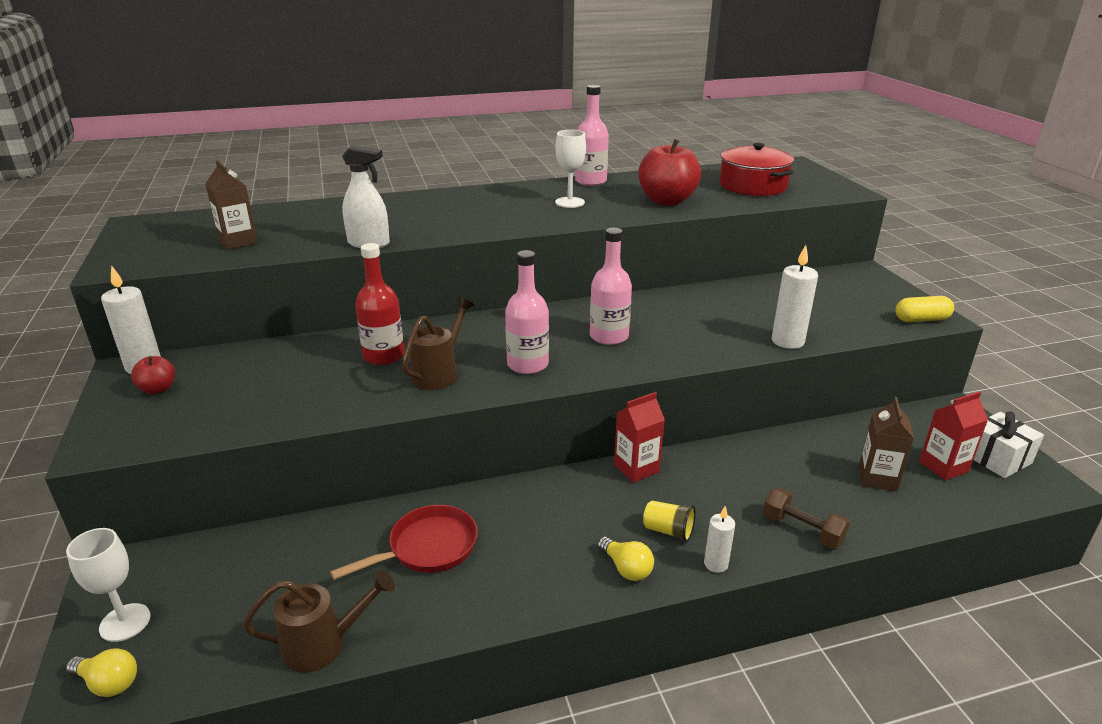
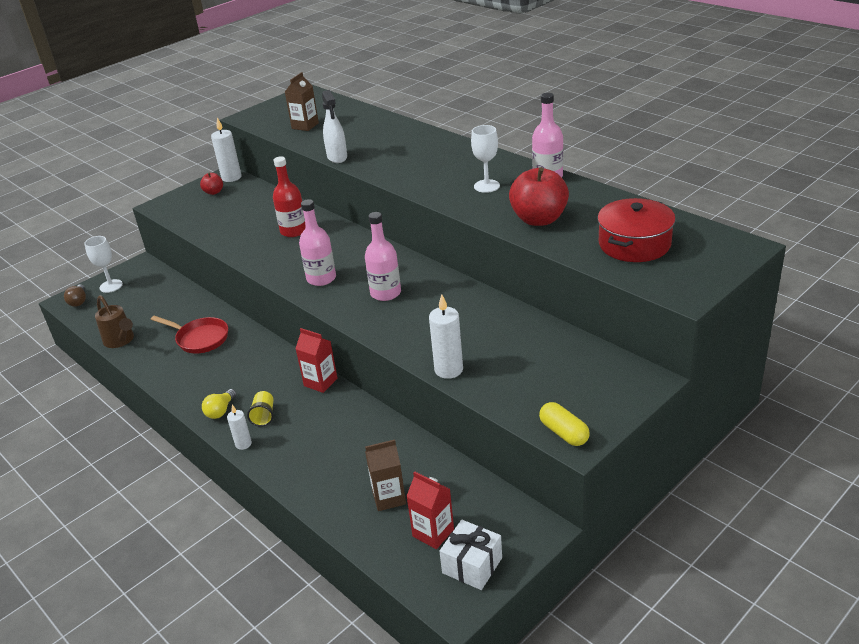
camera: 65 degrees right, 5 degrees up
(108, 683) = (79, 301): yellow light bulb -> brown light bulb
(439, 373) = (287, 255): brown watering can -> none
(802, 530) = (299, 472): brown dumbbell -> none

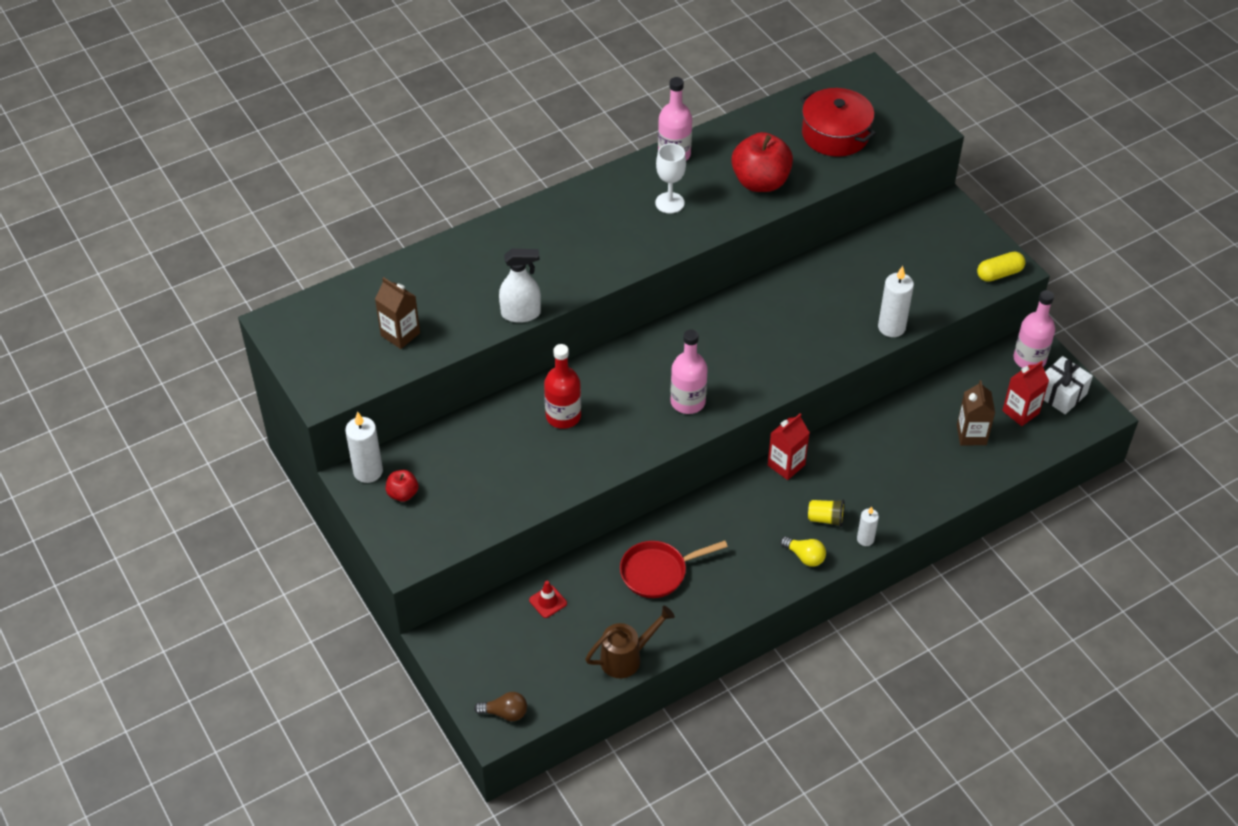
camera: 80 degrees left, 15 degrees up
(111, 286) = (482, 674): white goblet -> none
(171, 297) = (548, 602): none -> red traffic cone
(200, 339) = (658, 572): red pan -> red pan turned 150 degrees counterclockwise
(385, 293) = (742, 352): pink bottle -> pink bottle (1029, 359)

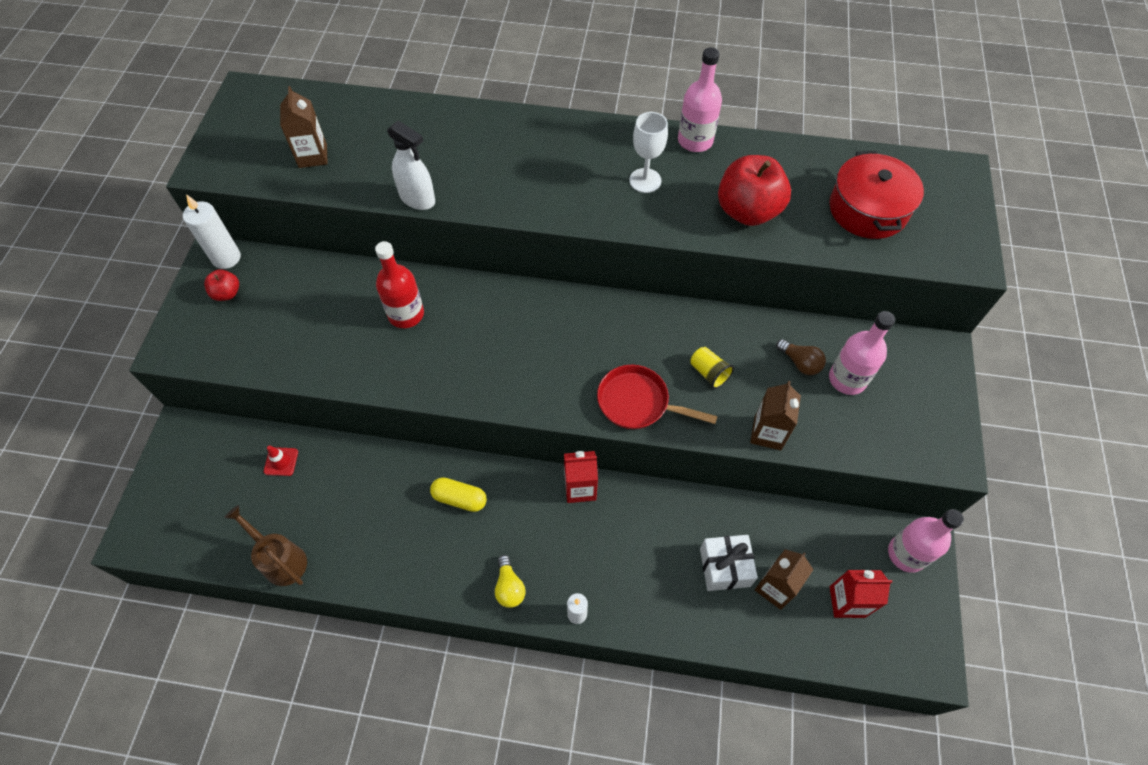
camera: 40 degrees right, 10 degrees up
(505, 713) = (152, 531): brown light bulb -> brown light bulb (800, 363)
(626, 658) = (281, 560): brown watering can -> brown watering can turned 150 degrees counterclockwise
(658, 572) = (383, 503): red pan -> red pan (638, 402)
(688, 402) = (514, 373): pink bottle -> pink bottle (847, 379)
(826, 519) = (563, 565): yellow cup -> yellow cup (709, 373)
(891, 327) = (767, 433): white candle -> brown carton
(999, 274) = (932, 454): yellow capsule -> yellow capsule (459, 498)
(1061, 394) = (906, 614): white gift -> white gift (724, 567)

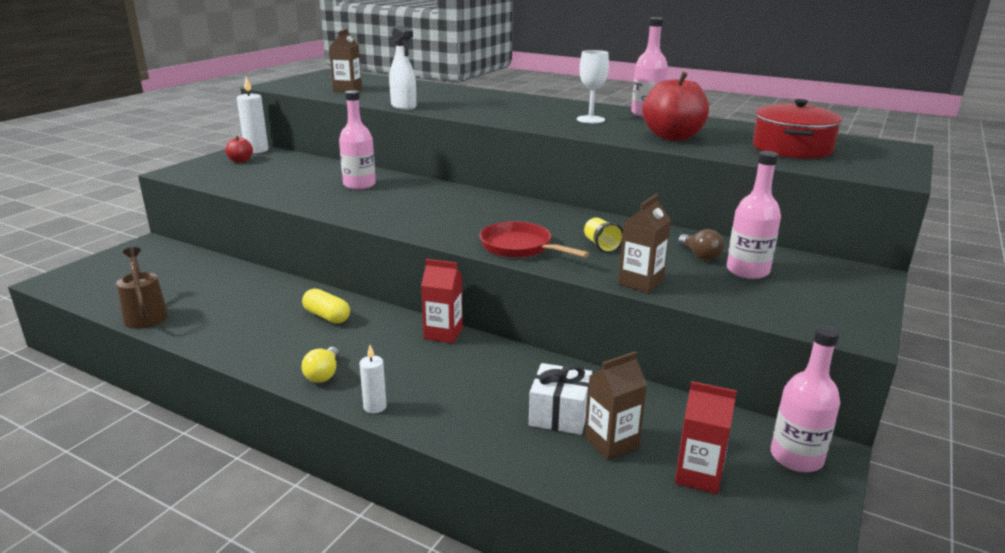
camera: 20 degrees right, 35 degrees down
(281, 461) = (202, 270): red traffic cone -> none
(406, 314) = (359, 185): red bottle -> pink bottle

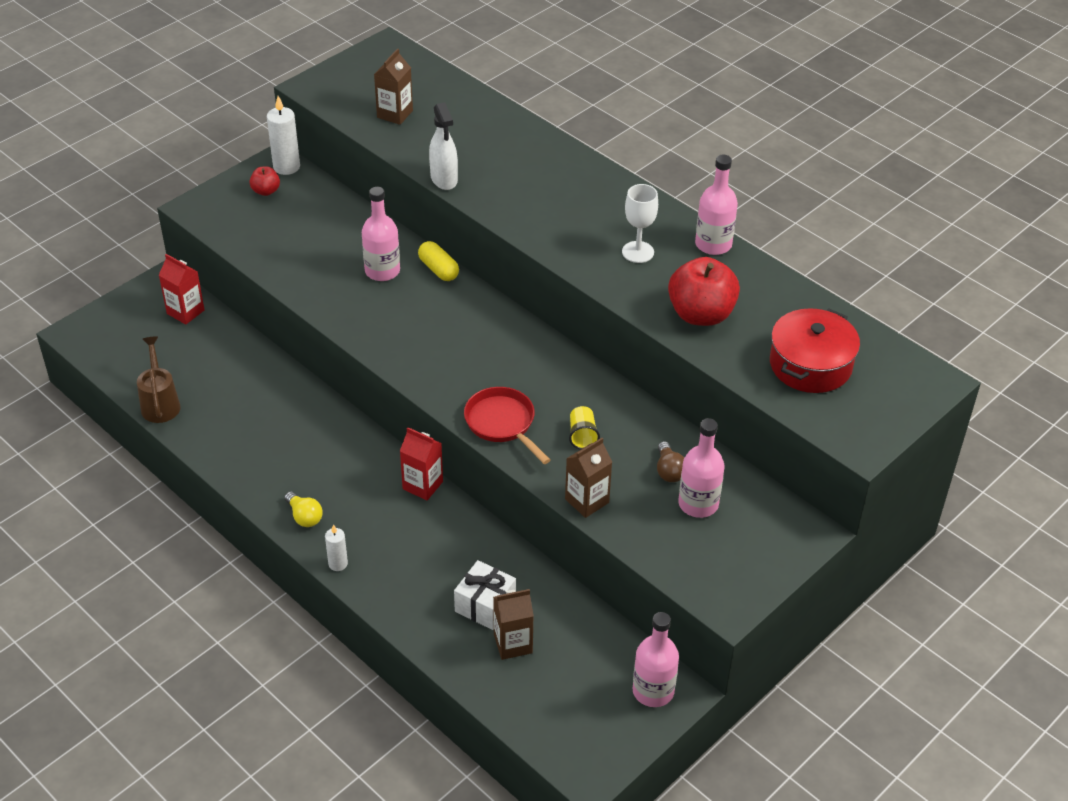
camera: 15 degrees right, 20 degrees up
(323, 374) = (304, 516): yellow light bulb -> yellow light bulb turned 60 degrees counterclockwise
(327, 316) = (322, 438): yellow capsule -> yellow capsule (438, 269)
(698, 475) = (563, 689): red carton -> red carton (185, 312)

